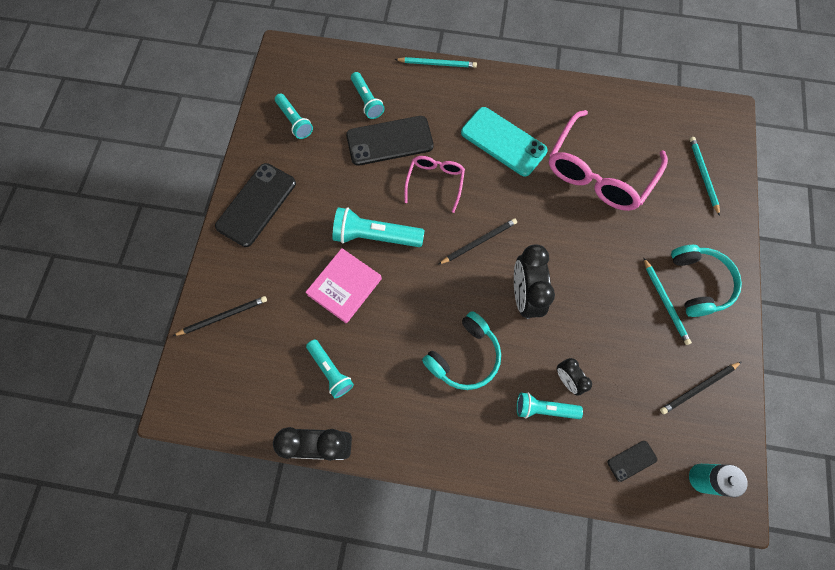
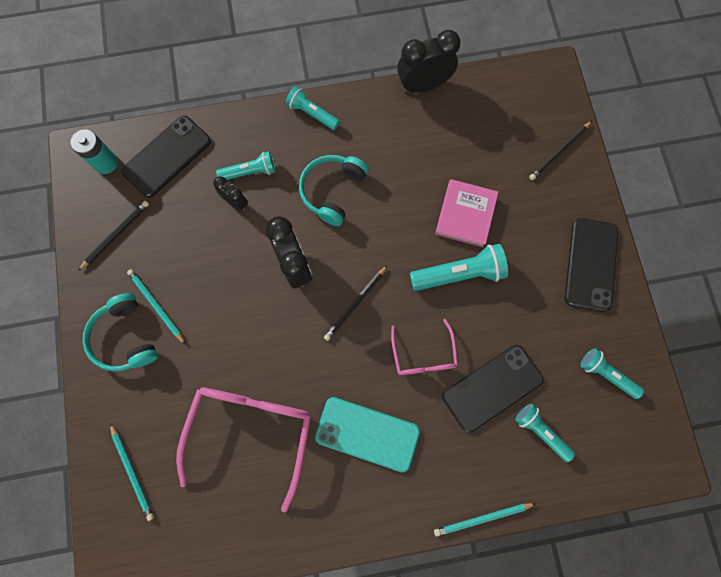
camera: 160 degrees right, 5 degrees up
(330, 371) = (443, 140): turquoise flashlight -> turquoise flashlight (312, 114)
(631, 460) = (167, 157): black phone -> black phone, size x2.15

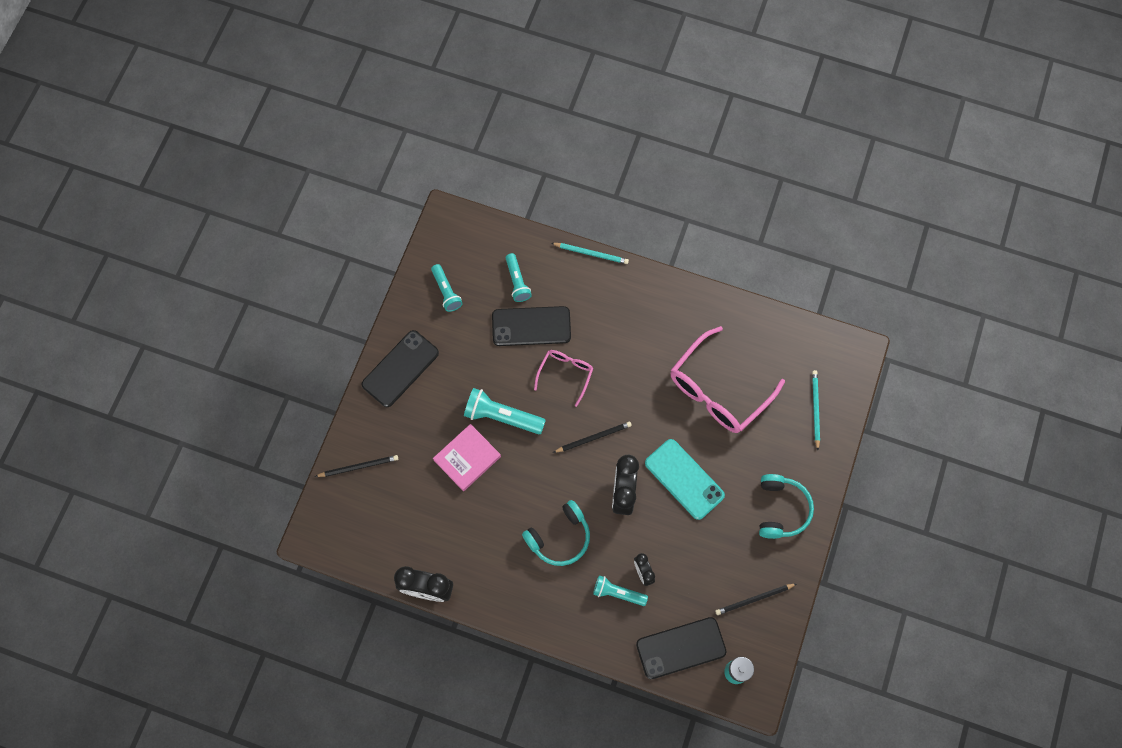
camera: 150 degrees left, 5 degrees down
(156, 305) = (746, 521): turquoise pencil -> none
(312, 114) = (537, 617): turquoise flashlight -> none
(367, 433) = (637, 345): turquoise phone -> turquoise phone (684, 479)

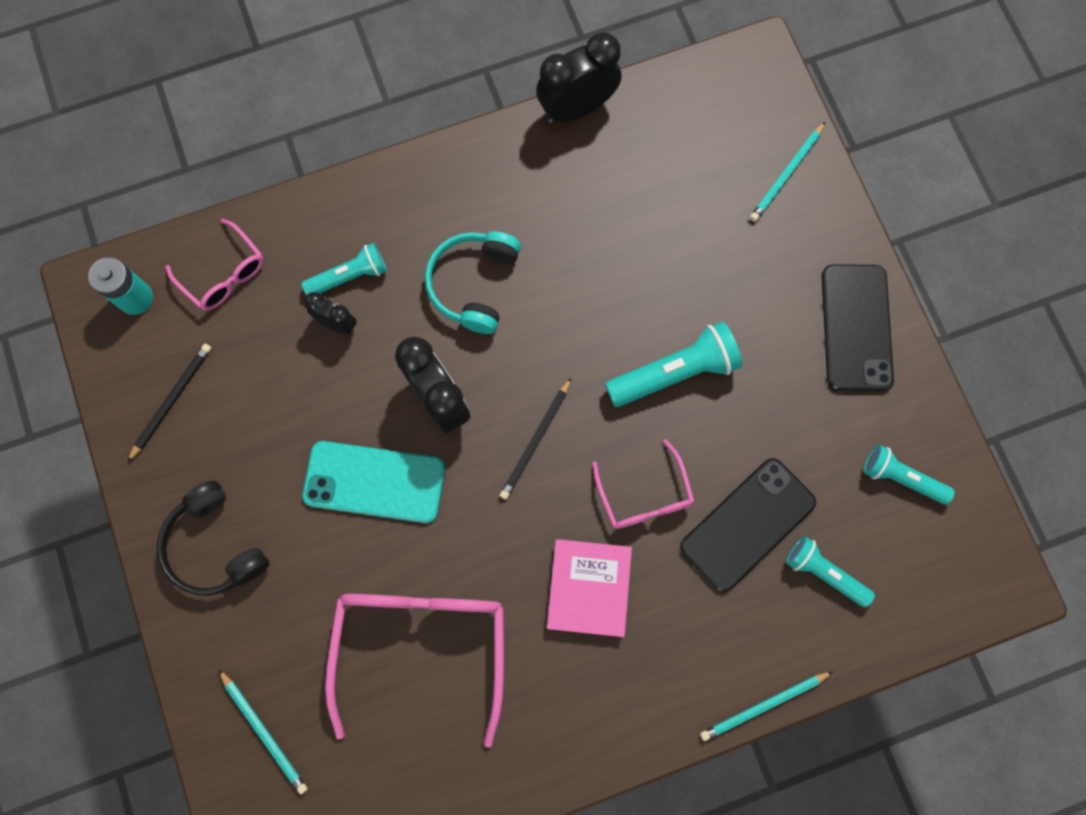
camera: 140 degrees right, 5 degrees up
(359, 466) = (786, 174): black pencil -> turquoise pencil
(467, 458) = (669, 287): pink book -> pink book (589, 588)
(681, 648) = (224, 274): black phone -> pink glasses
(781, 509) = (215, 545): turquoise headphones -> black headphones

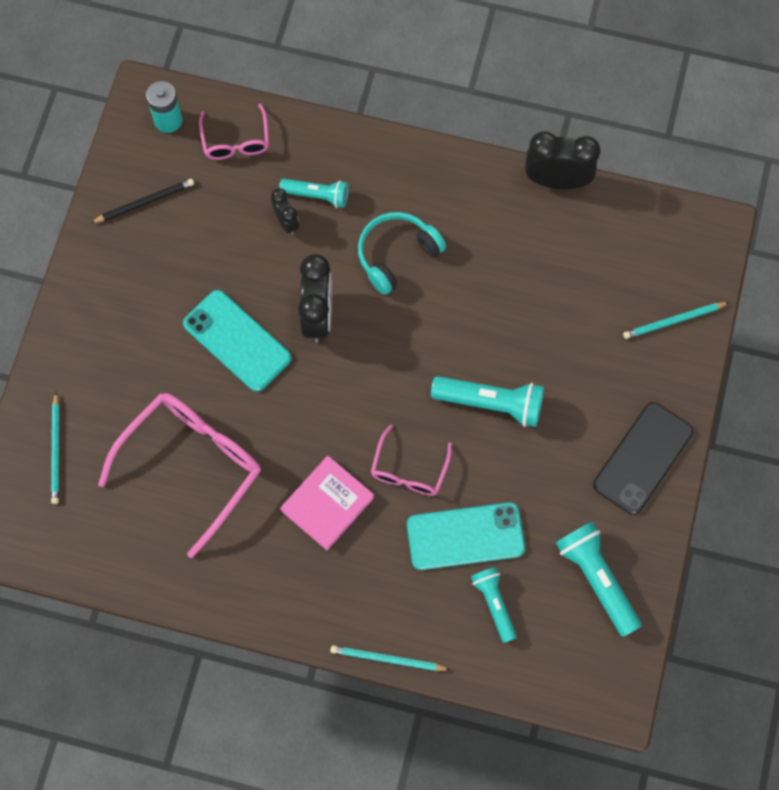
camera: 35 degrees right, 5 degrees down
(215, 545) = (108, 313): black headphones -> none
(535, 441) = (362, 385): black pencil -> none
(747, 524) = (465, 536): black phone -> turquoise phone
(901, 478) = (596, 579): turquoise flashlight -> turquoise flashlight, size x1.55

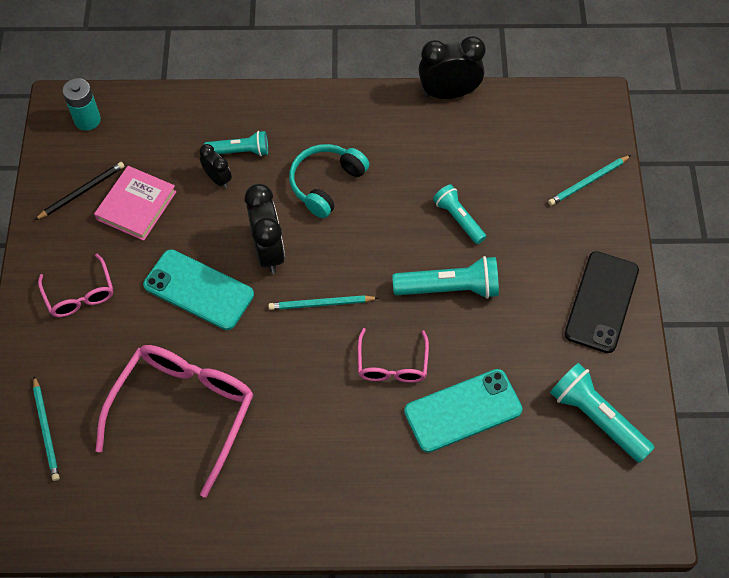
camera: 15 degrees left, 10 degrees down
(236, 141) = (154, 123): pink glasses -> pink glasses (80, 294)
(327, 504) = (324, 414): pink book -> pink book (136, 205)
(387, 659) = (423, 544): turquoise pencil -> turquoise pencil (321, 304)
(494, 604) = (509, 465): turquoise flashlight -> turquoise flashlight (458, 219)

